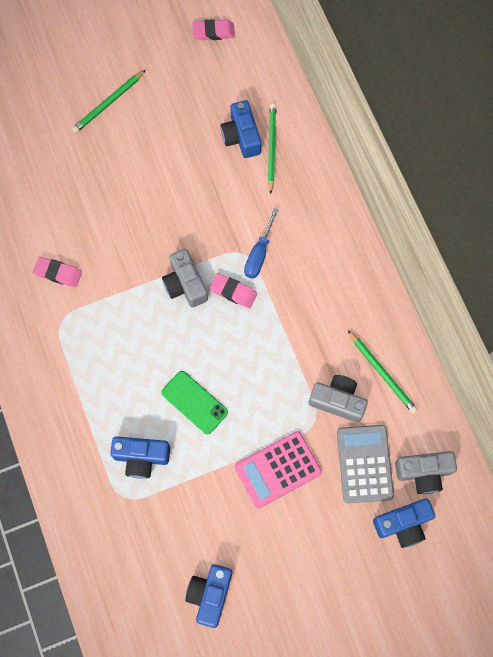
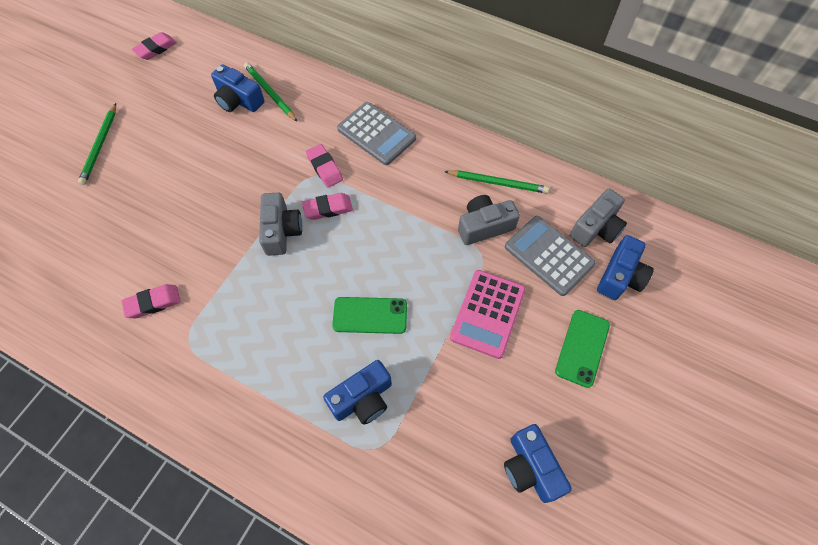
camera: 40 degrees left, 10 degrees down
(185, 284) = (281, 231): grey camera -> grey camera turned 120 degrees counterclockwise
(259, 254) = (325, 168): blue screwdriver -> pink eraser
(321, 549) = (582, 348): none -> green phone
(325, 253) = (376, 134): none -> grey calculator

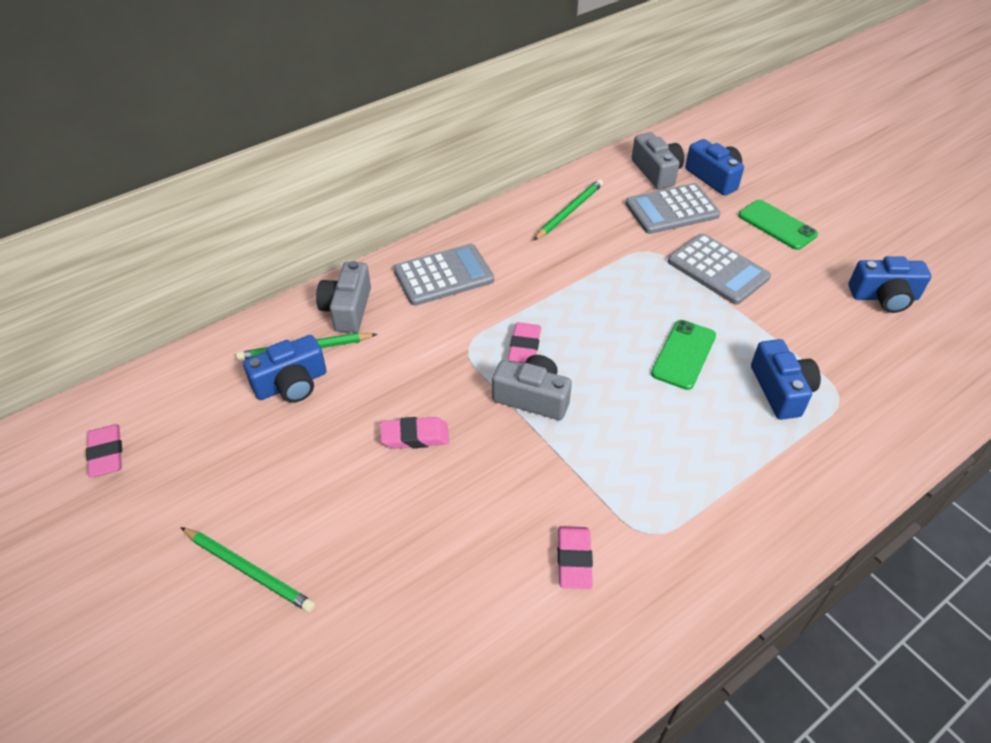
camera: 65 degrees left, 15 degrees down
(325, 168) = (463, 333): pink eraser -> pink eraser (415, 436)
(484, 226) = (616, 238): grey camera -> grey camera (347, 309)
(488, 313) = (718, 269): pink calculator -> grey calculator

